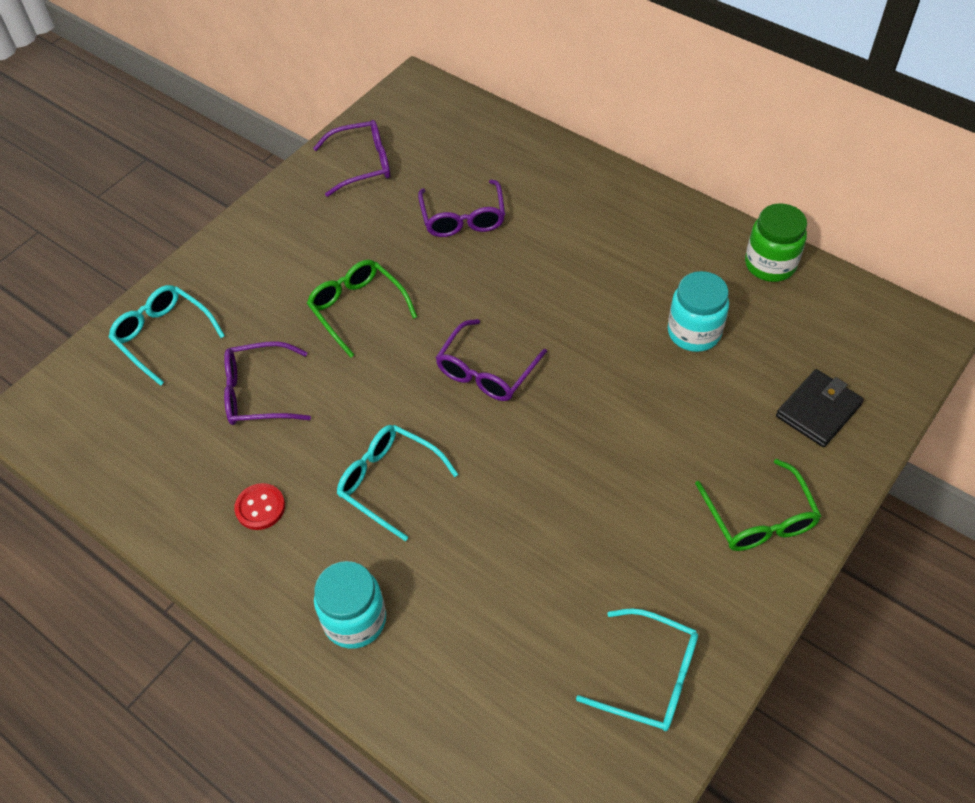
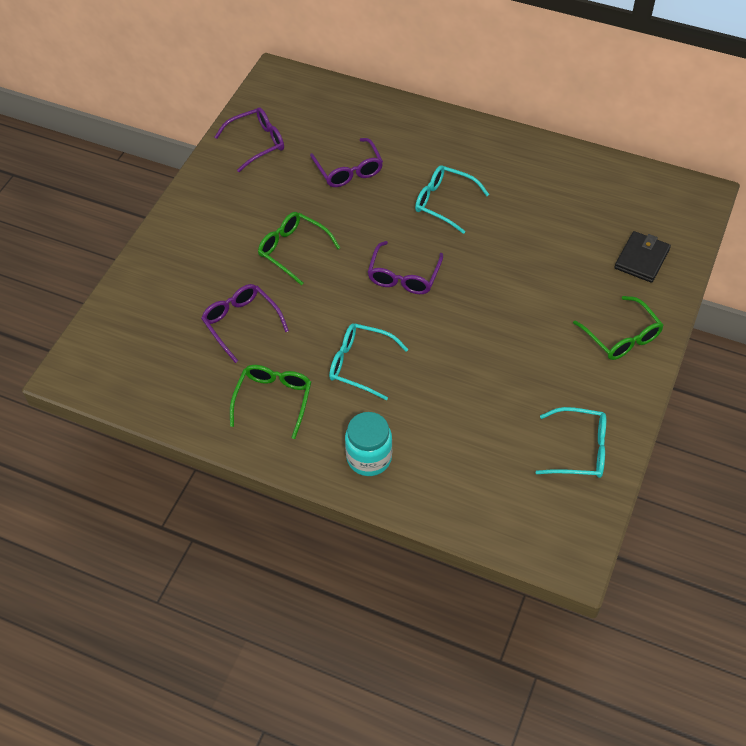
camera: 15 degrees left, 0 degrees up
(163, 336) = (152, 296): turquoise glasses -> turquoise glasses (444, 202)
(258, 393) = (241, 323): purple glasses -> purple glasses turned 75 degrees clockwise
(260, 507) = (273, 400): red button -> green glasses
(694, 332) = (542, 222): turquoise jar -> none
(770, 264) = (581, 165): green jar -> none

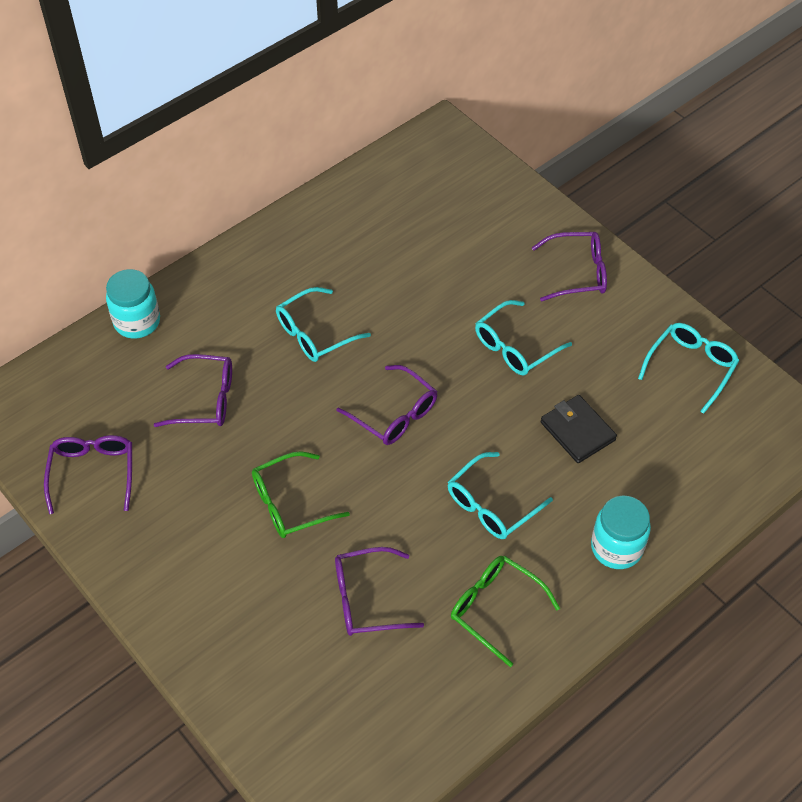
camera: 65 degrees left, 0 degrees up
(388, 109) = (137, 322): none -> turquoise jar
(516, 324) = (515, 347): none -> turquoise glasses
(622, 337) = (577, 273): green glasses -> purple glasses
(642, 259) = (493, 212): black wallet -> black wallet (577, 431)

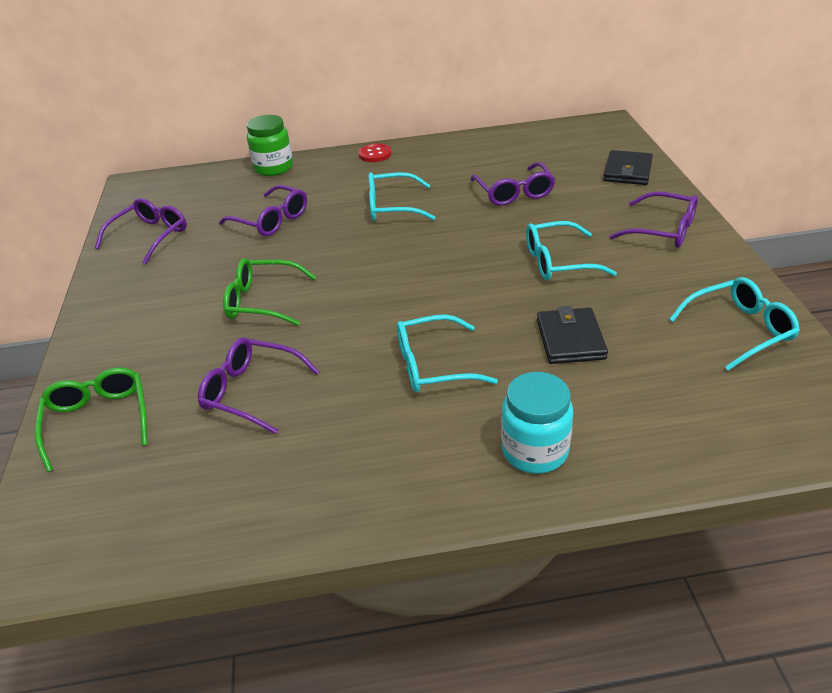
camera: 35 degrees right, 15 degrees down
(137, 322) = (274, 168): turquoise jar -> green jar
(234, 260) = (375, 154): none -> red button
(394, 414) = (406, 273): purple glasses -> purple glasses (514, 193)
(495, 608) = (359, 450): green glasses -> green glasses (98, 420)
(503, 200) = (627, 171): none -> black wallet

